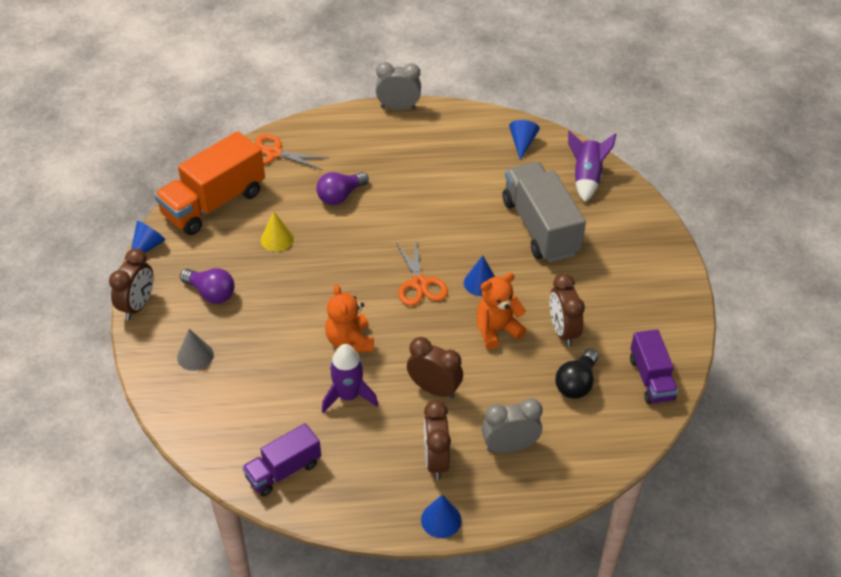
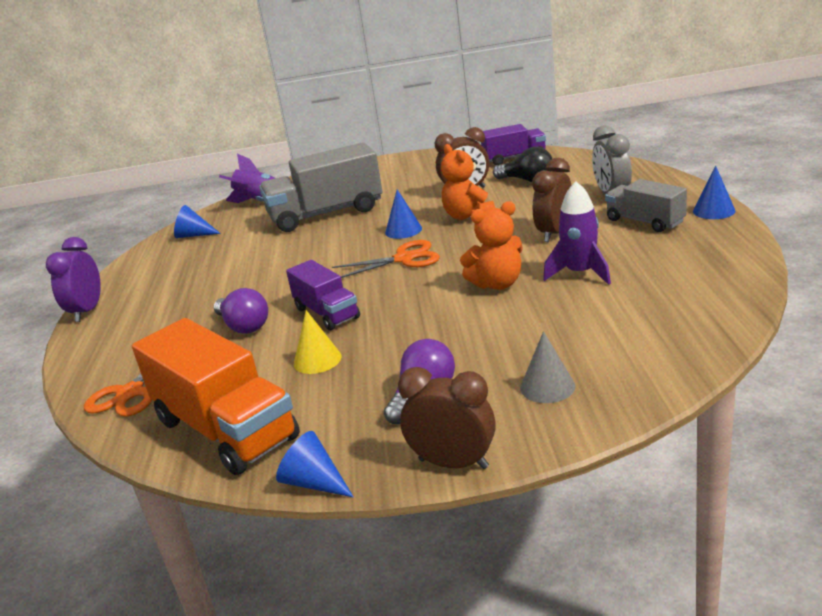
camera: 85 degrees left, 20 degrees down
(283, 470) = (705, 292): purple truck -> purple truck (326, 313)
(398, 108) = (87, 311): grey clock -> purple clock
(436, 460) = (645, 221): brown clock -> grey truck

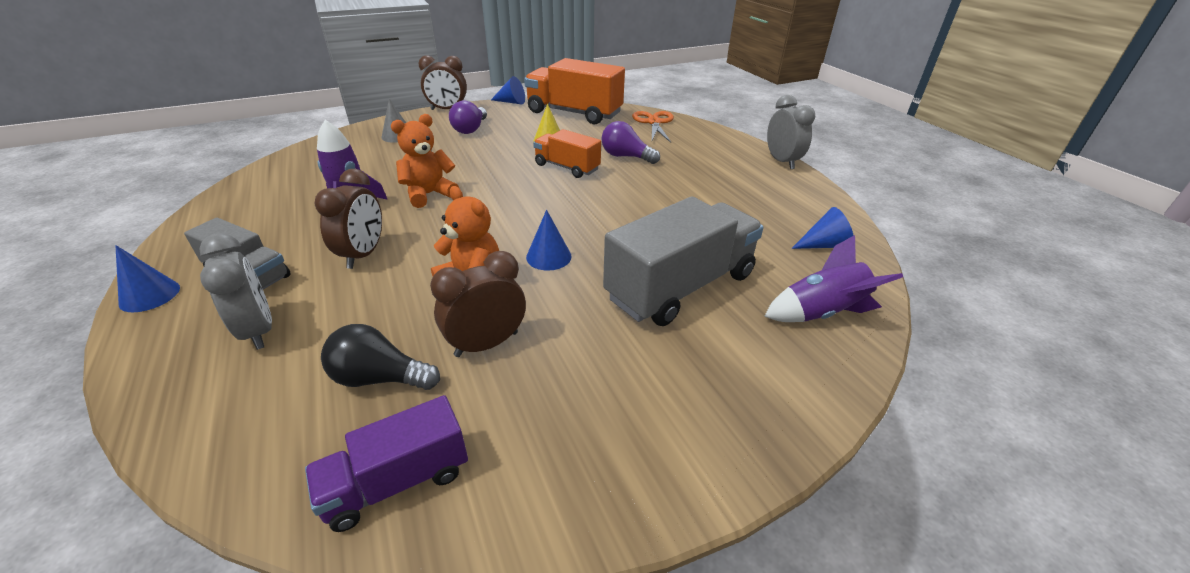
camera: 155 degrees right, 10 degrees up
(87, 311) = (781, 161): purple clock -> grey clock
(326, 313) = (567, 167): purple truck -> orange truck
(404, 259) = (527, 217): orange scissors -> none

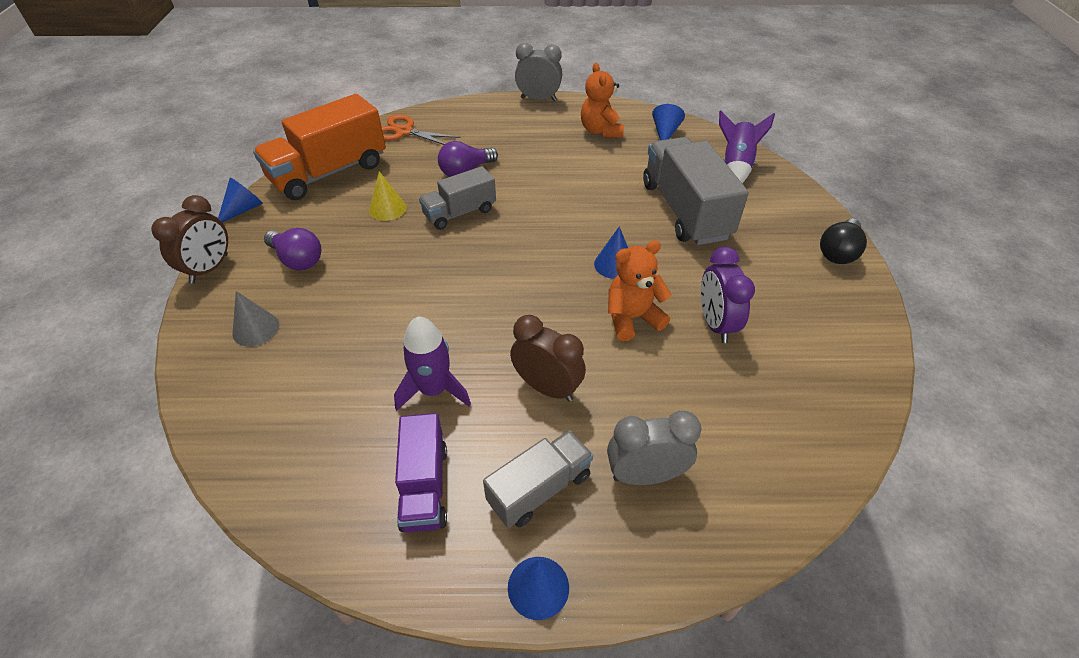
camera: 65 degrees left, 10 degrees up
(380, 378) = (736, 391): black light bulb -> black light bulb (838, 252)
(397, 481) = (836, 391): purple truck -> purple truck (424, 486)
(429, 194) = (448, 322): orange teddy bear -> orange teddy bear (600, 131)
(486, 344) = (715, 324): brown clock -> purple clock
(567, 167) = (459, 213): orange truck -> grey truck

